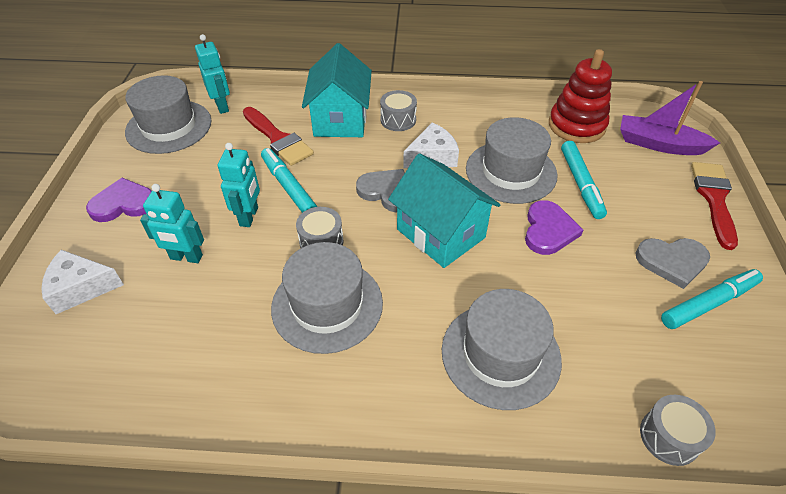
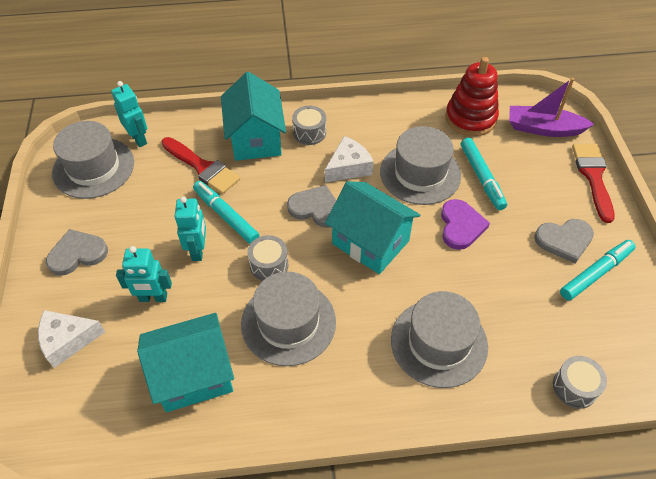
camera: 10 degrees left, 5 degrees up
(123, 203) = (77, 254): purple heart -> grey heart
(203, 346) = (193, 375): none -> turquoise house

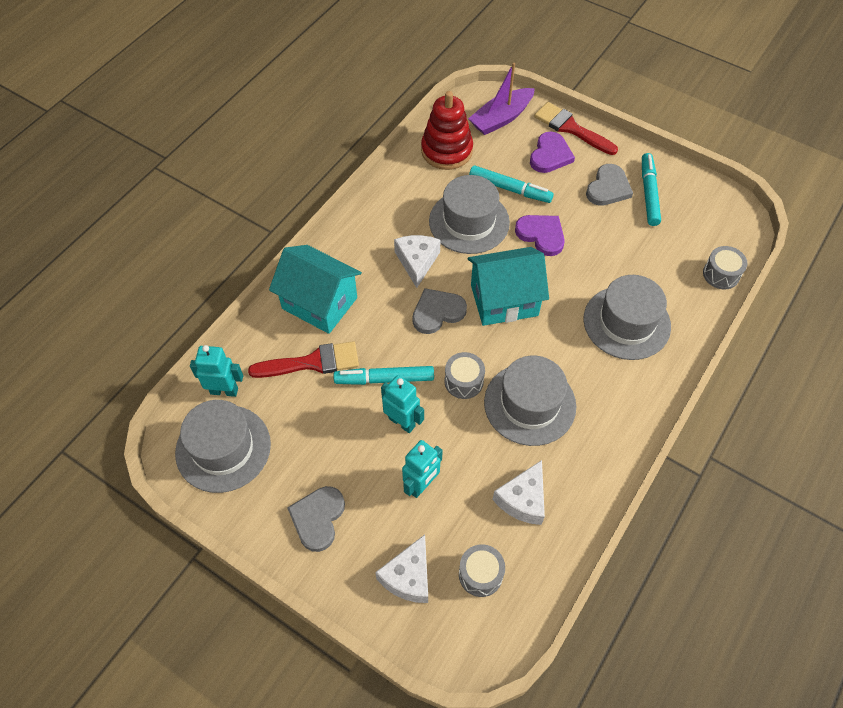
camera: 50 degrees left, 5 degrees up
(193, 375) = (523, 500): turquoise house -> white cheese
(309, 132) = (352, 261): grey drum -> grey drum (480, 574)
(547, 181) = (550, 155): none -> purple heart

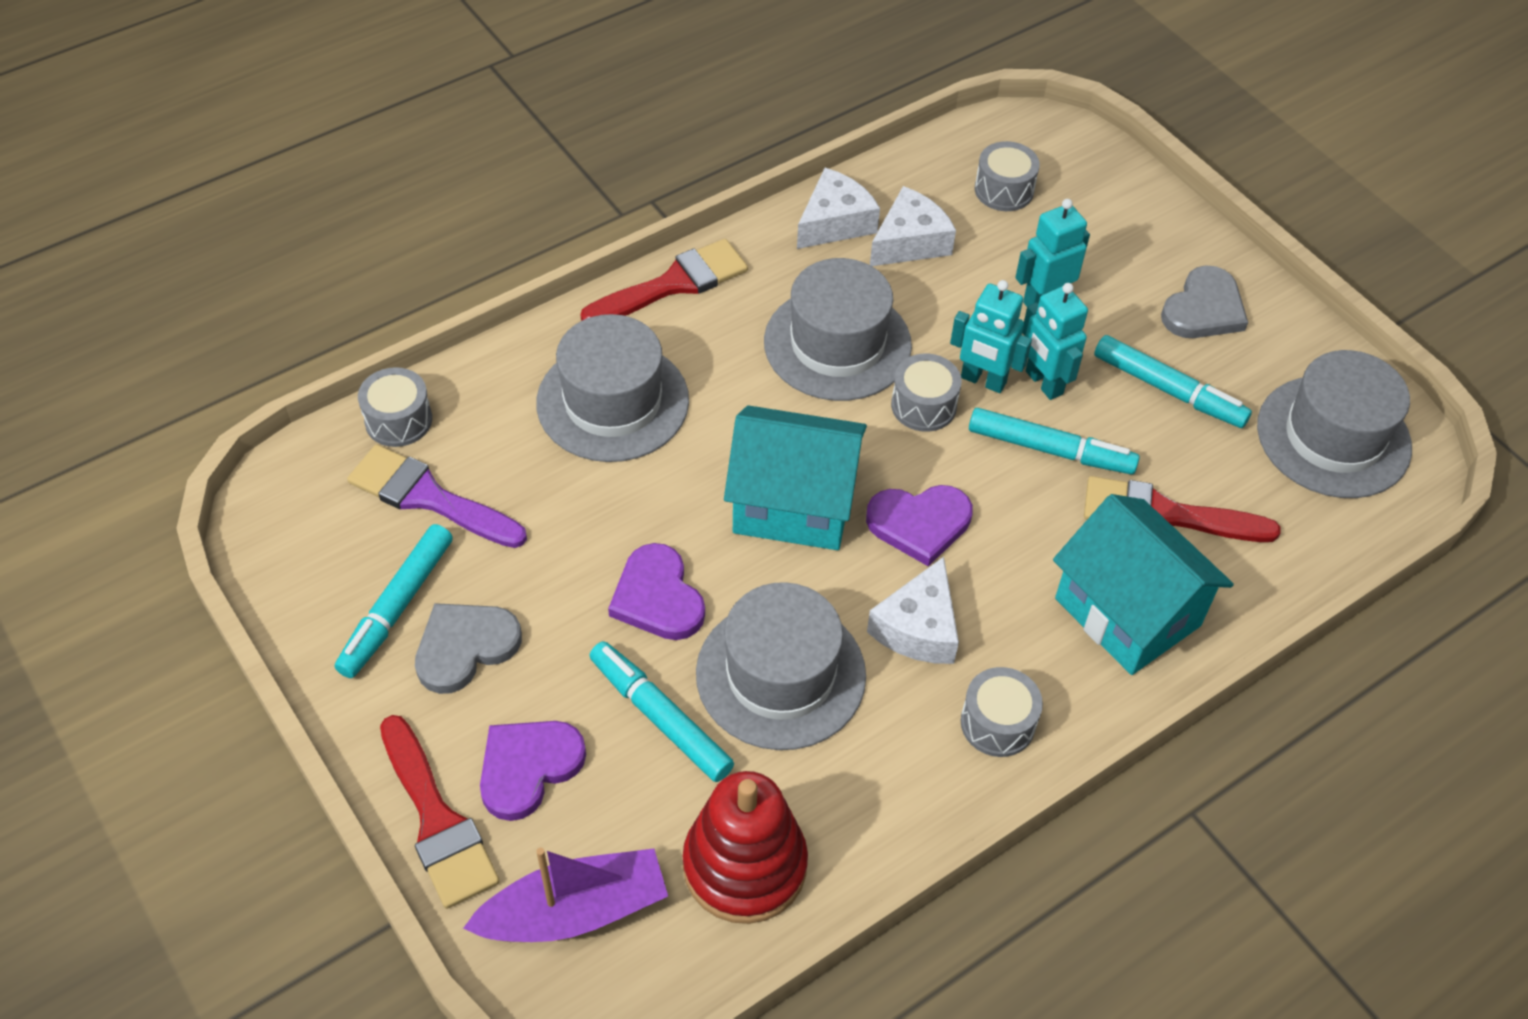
camera: 160 degrees left, 5 degrees down
(224, 391) = (1324, 519): turquoise robot -> turquoise robot (983, 380)
(327, 445) = (1168, 390): none -> turquoise marker
(365, 233) = (997, 723): none -> grey drum
(408, 577) = (1098, 215): white cheese -> white cheese (835, 222)
(437, 312) = (919, 524): grey heart -> purple heart
(644, 409) = (674, 284): none -> red brush
(675, 243) = (428, 497): none -> purple brush

